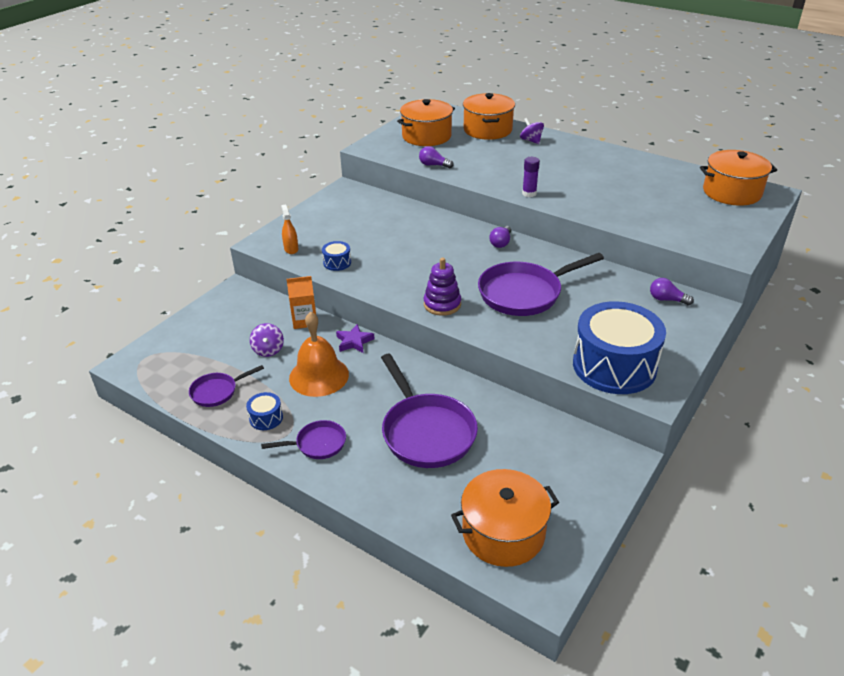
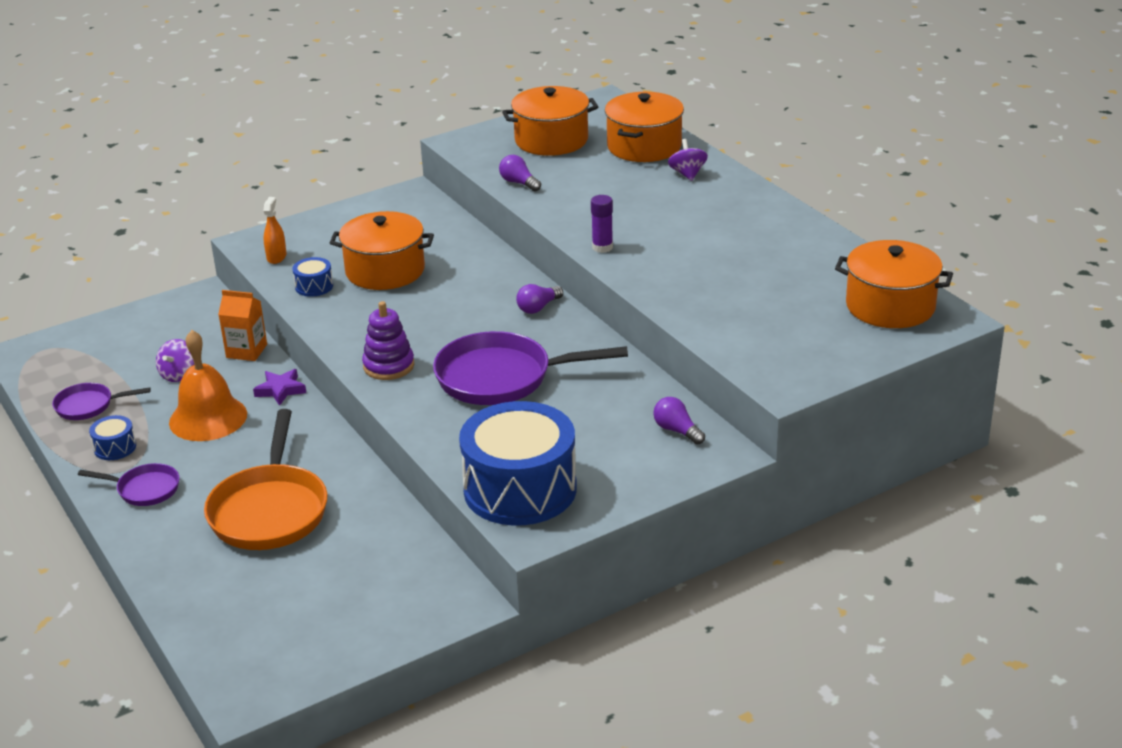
camera: 25 degrees right, 5 degrees down
(426, 432) = (269, 510): purple pan -> orange pan
(503, 533) = (255, 635): orange pot -> orange pot (385, 271)

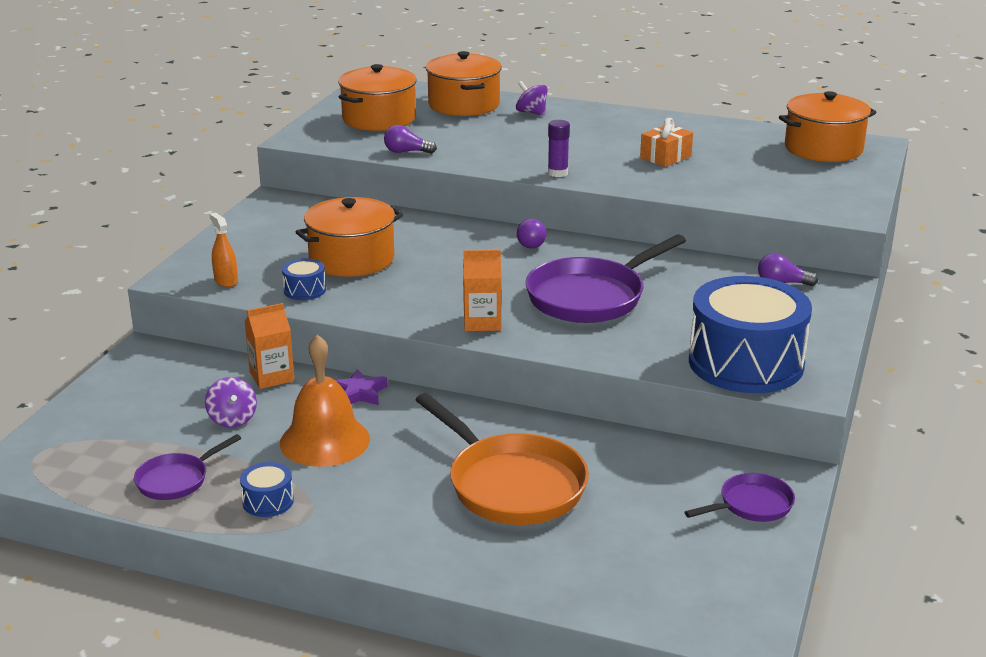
camera: 40 degrees left, 5 degrees down
(144, 489) = (360, 521): purple pan -> purple pan (752, 505)
(388, 366) = (482, 322): purple stacking toy -> orange carton
(723, 263) = (665, 157): none -> orange gift

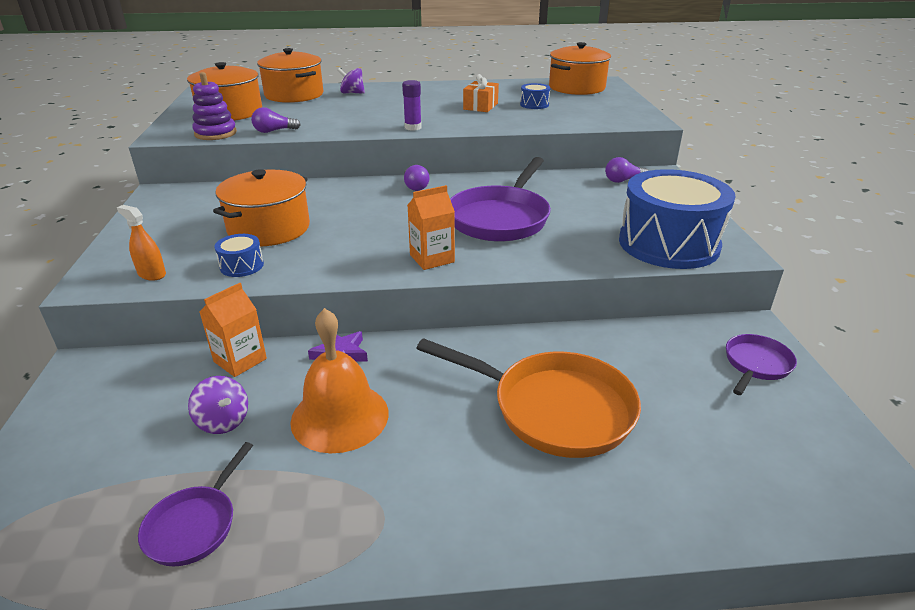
camera: 25 degrees left, 5 degrees up
(268, 501) = (324, 516): blue drum -> blue drum (534, 104)
(347, 145) = (215, 133): none -> purple stacking toy

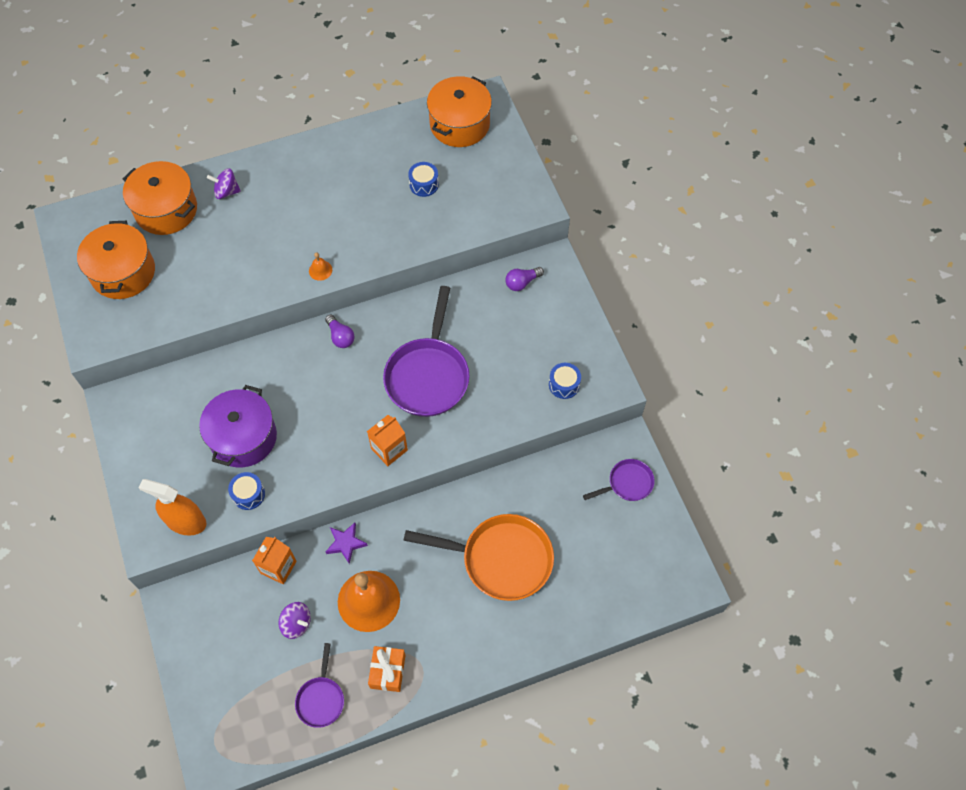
camera: 15 degrees left, 30 degrees up
(152, 274) = (186, 522): orange spray bottle -> orange spray bottle, size x1.67
(215, 133) = (137, 326): purple stacking toy -> none
(269, 228) = (243, 437): orange pot -> purple pot
(274, 131) = (191, 308): purple light bulb -> none
(413, 127) = (320, 270): purple glue stick -> orange bell
(480, 106) = (371, 201): orange gift -> orange gift (388, 671)
(668, 244) = (564, 385): blue drum -> blue drum, size x0.41
(756, 365) = (627, 483): purple pan -> purple pan turned 45 degrees clockwise

